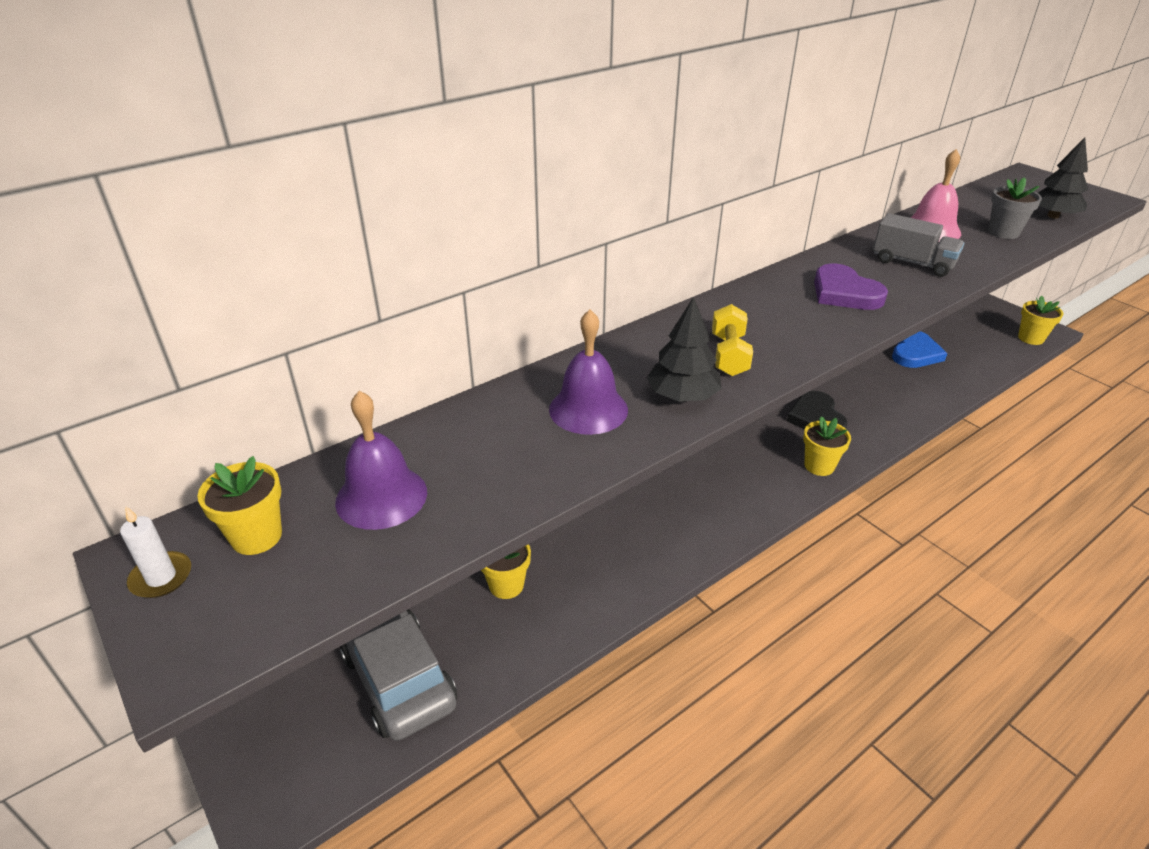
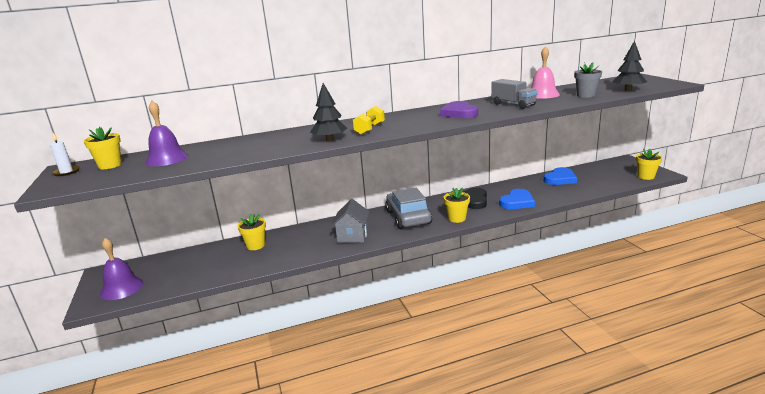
camera: 20 degrees right, 15 degrees down
(398, 679) = (181, 270): grey car -> grey car (408, 217)
(588, 409) = (282, 141): purple bell -> purple bell (121, 288)
(673, 533) = (352, 236): none -> grey house
(886, 415) = (517, 202): none -> blue heart

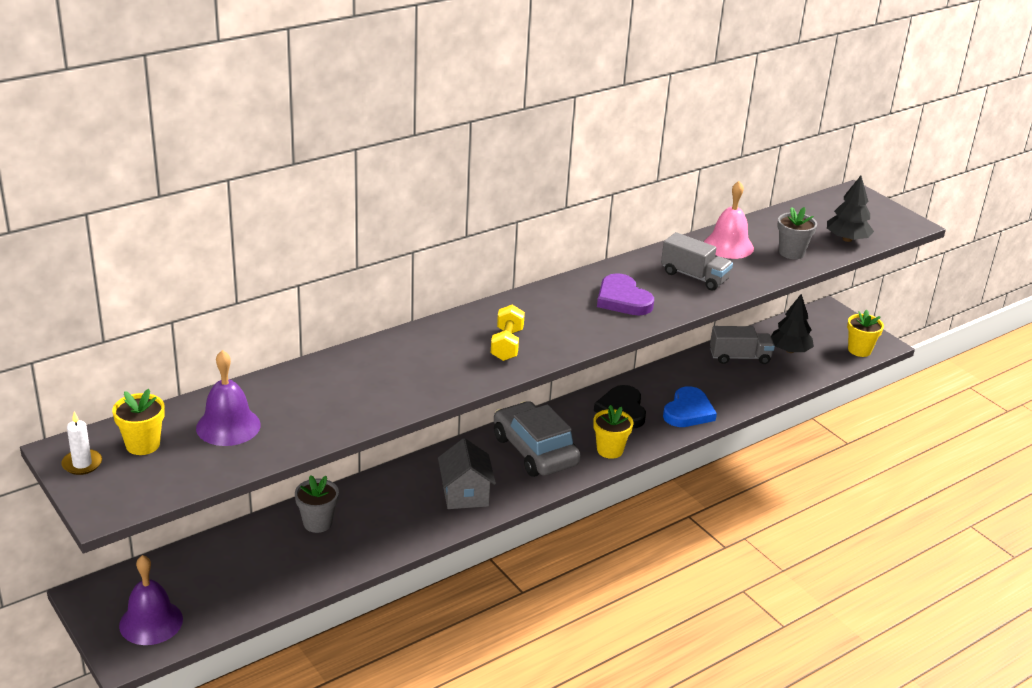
camera: 20 degrees left, 10 degrees up
(255, 245) = (317, 523): yellow flower pot -> grey flower pot
(329, 139) = (460, 373): black tree -> black tree (790, 350)
(560, 179) = (739, 357): blue heart -> grey truck

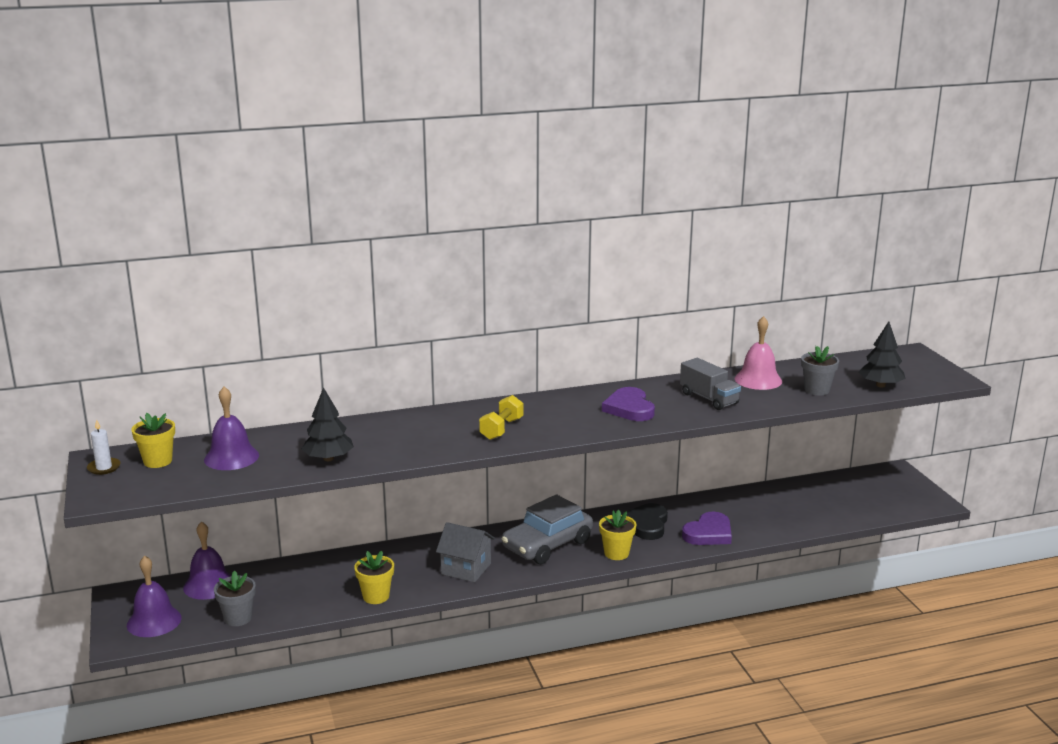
camera: 20 degrees right, 10 degrees down
(189, 563) = (209, 585): none -> purple bell
(317, 523) = (329, 571): grey flower pot -> grey flower pot (238, 618)
(465, 494) = (466, 569): grey house -> grey house turned 75 degrees counterclockwise
(534, 450) = (547, 545): grey car -> grey car turned 120 degrees counterclockwise
(688, 411) = (708, 533): blue heart -> purple heart
(739, 357) = (784, 497): grey truck -> none
(790, 350) = (838, 498): black tree -> black tree (328, 459)
(859, 350) = (910, 505): yellow flower pot -> yellow flower pot (376, 596)

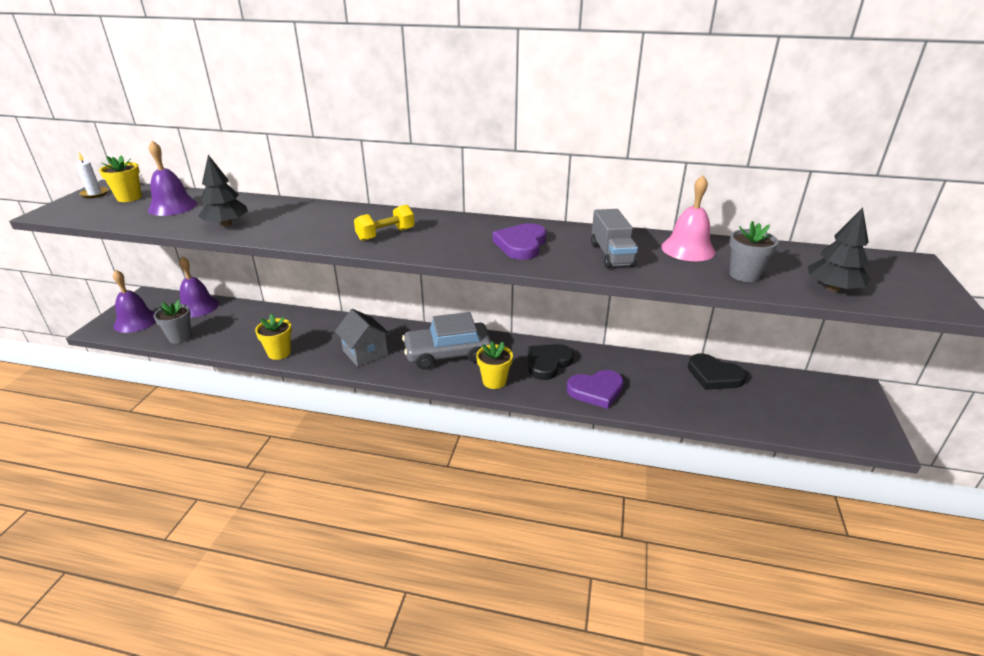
camera: 30 degrees right, 10 degrees up
(788, 492) = (714, 375): none -> black heart

